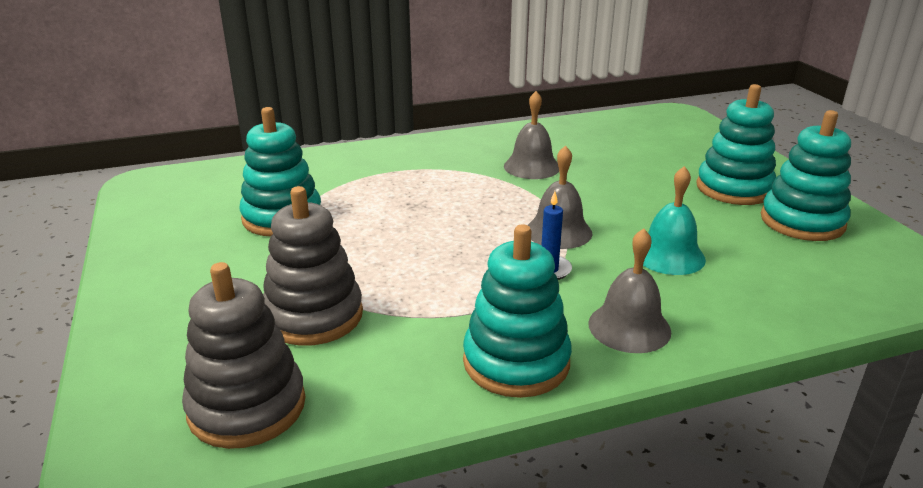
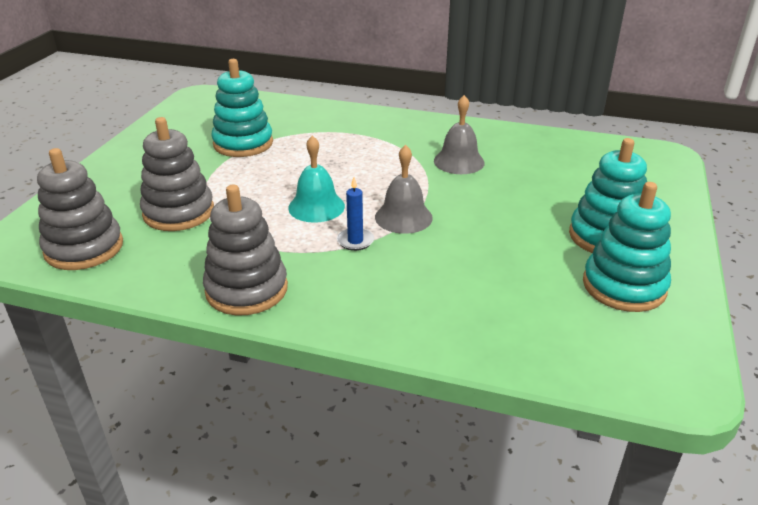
camera: 35 degrees right, 5 degrees up
(516, 362) = (246, 289): turquoise stacking toy -> grey stacking toy
(629, 327) = (349, 301): grey bell -> none
(669, 255) = (459, 266): turquoise bell -> turquoise bell (316, 207)

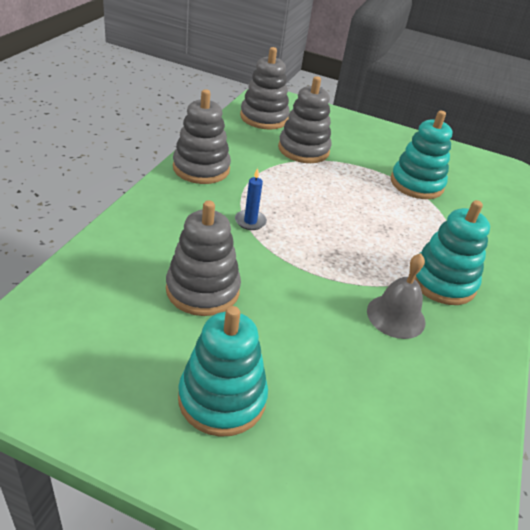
camera: 90 degrees right, 5 degrees up
(316, 207) = (306, 209): turquoise bell -> none
(403, 217) = (283, 254): grey bell -> none
(486, 260) = (202, 290): none -> grey stacking toy
(624, 286) = (130, 378): turquoise stacking toy -> turquoise stacking toy (442, 282)

